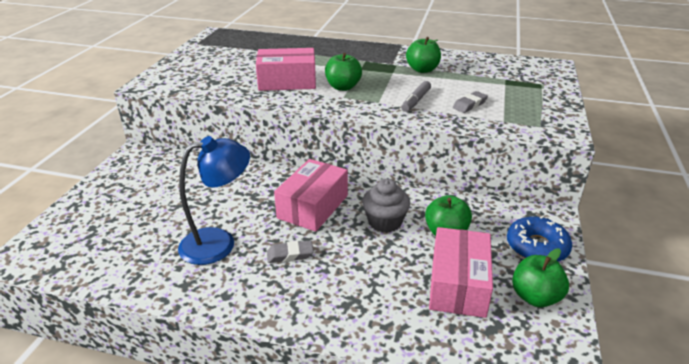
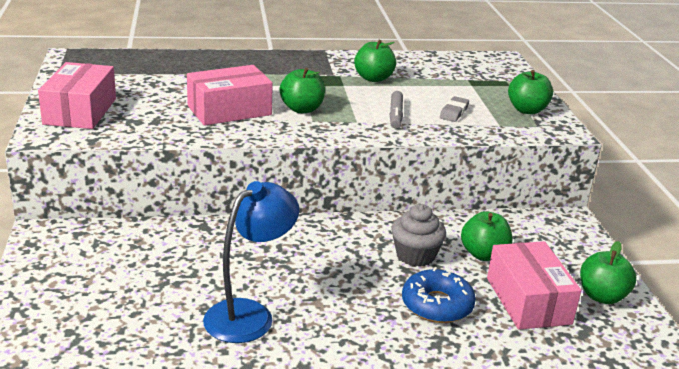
camera: 25 degrees left, 5 degrees down
(290, 254) = (340, 309): grey eraser -> none
(313, 206) = (326, 254): pink box -> pink box (80, 111)
(537, 247) = (575, 250): blue donut -> blue donut (437, 305)
(541, 111) = (527, 110): none -> green apple

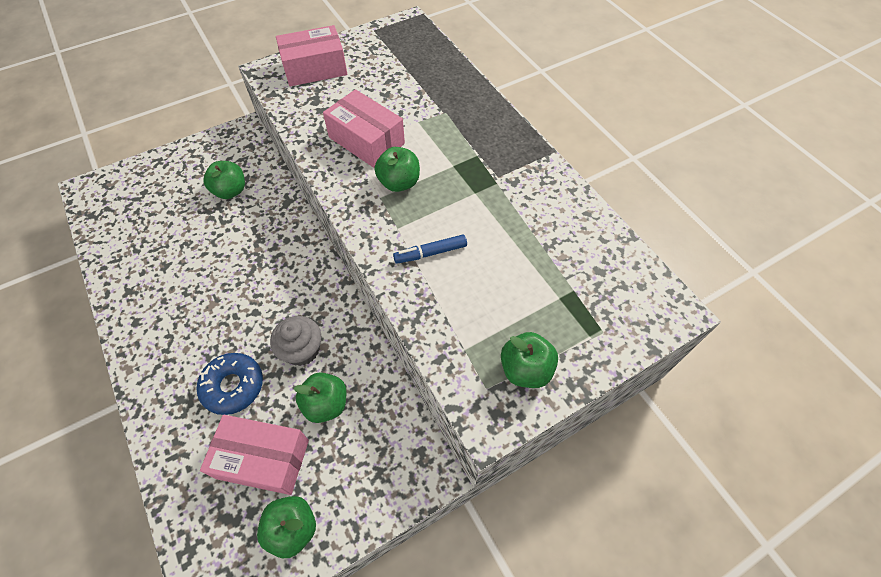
camera: 70 degrees right, 30 degrees up
(249, 314) = (185, 270): blue lamp -> none
(373, 78) = (510, 210): green apple -> green apple (230, 191)
(395, 115) = (430, 253): grey marker -> blue marker
(454, 112) = (470, 299): grey eraser -> none
(528, 300) = (263, 459): pink box -> pink box turned 45 degrees clockwise

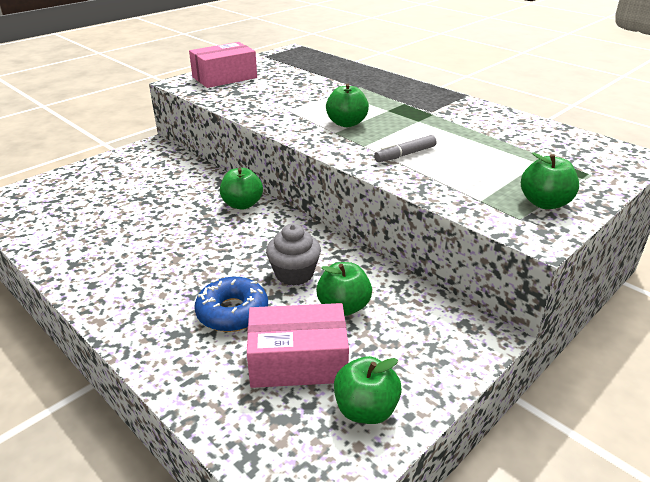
camera: 15 degrees left, 25 degrees down
(230, 191) = (158, 182): green apple -> green apple (242, 204)
(366, 140) = (299, 106): pink box -> none
(430, 253) = (405, 154): blue marker -> grey marker

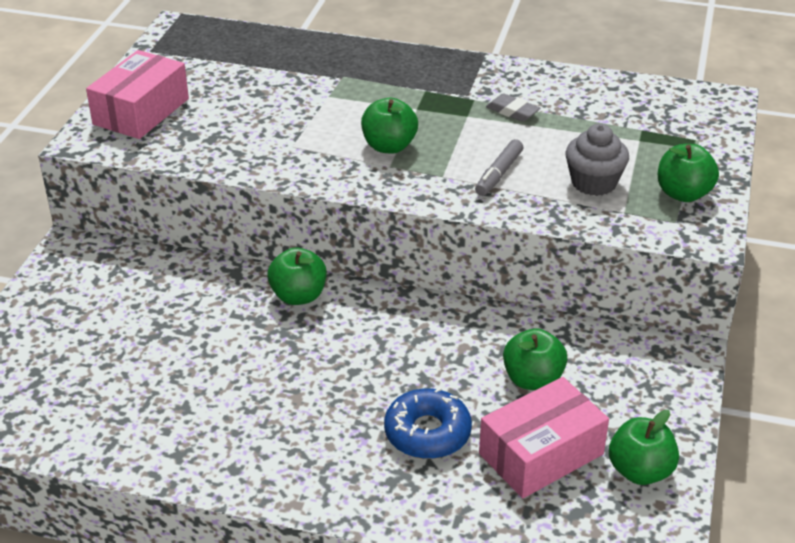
camera: 30 degrees left, 5 degrees up
(294, 274) = (448, 363): grey cupcake -> grey cupcake (593, 183)
(453, 126) = (512, 111): none -> grey eraser

